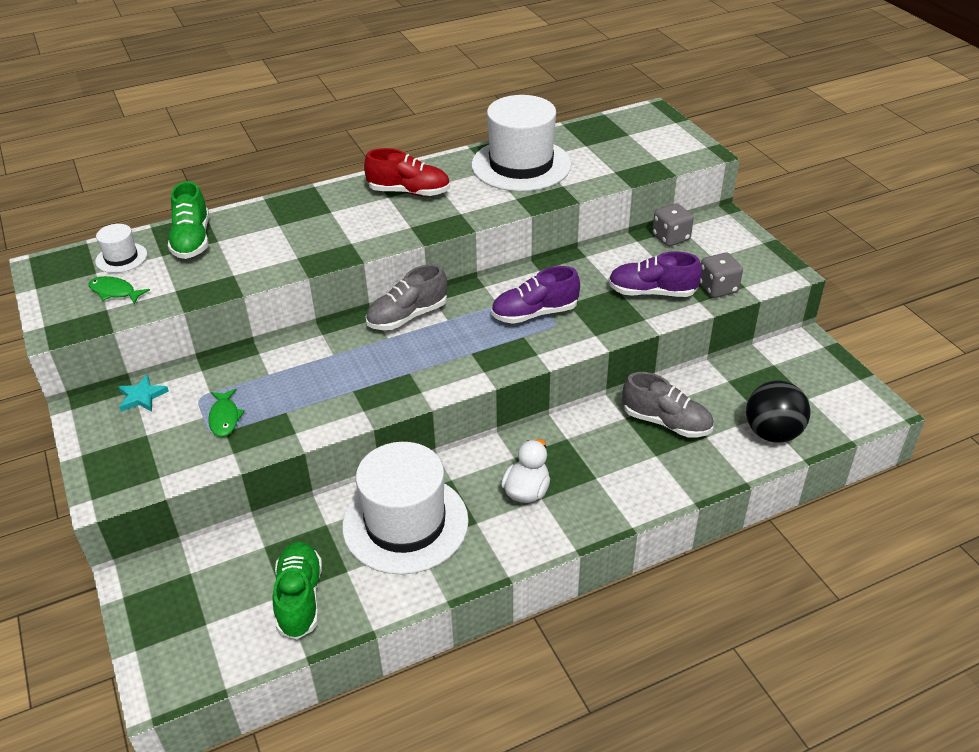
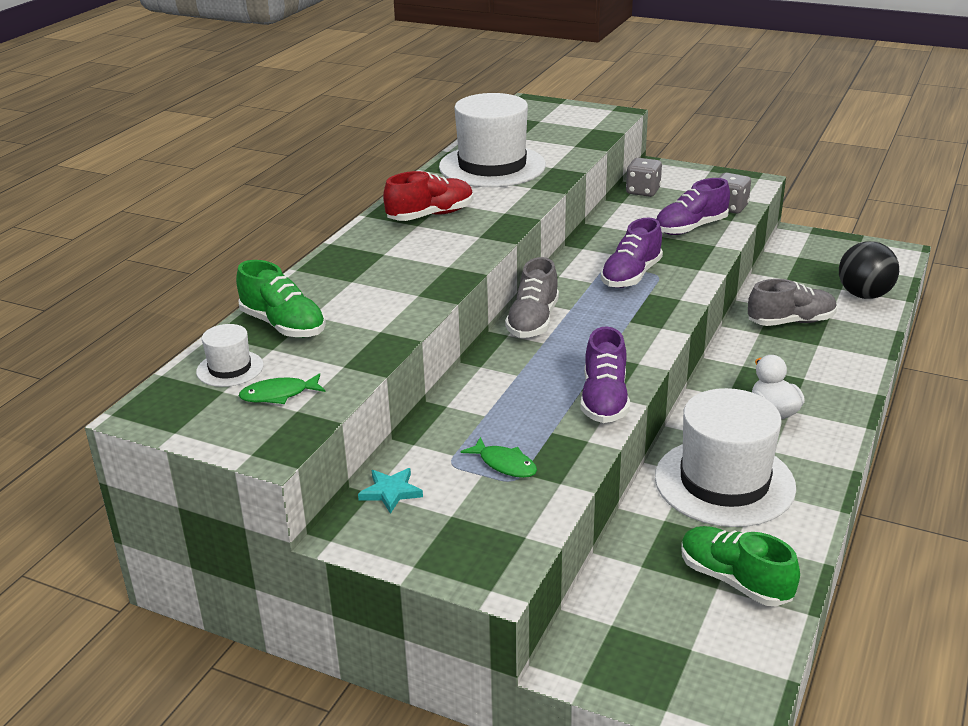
camera: 40 degrees left, 10 degrees down
(353, 408) = (604, 400): none -> purple shoe

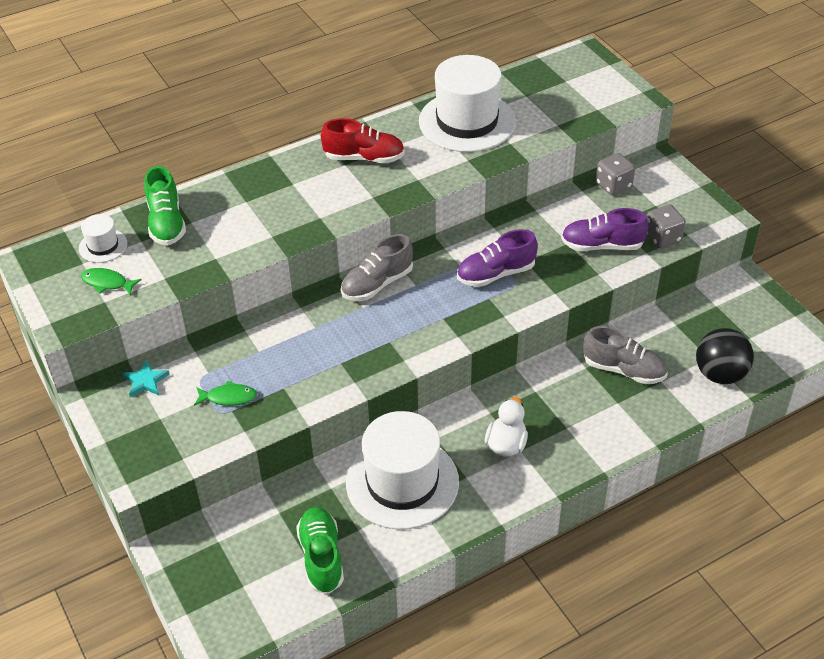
camera: 35 degrees right, 15 degrees up
(504, 464) = (228, 397): green fish -> green fish turned 75 degrees counterclockwise
(604, 400) = (344, 380): purple shoe -> none

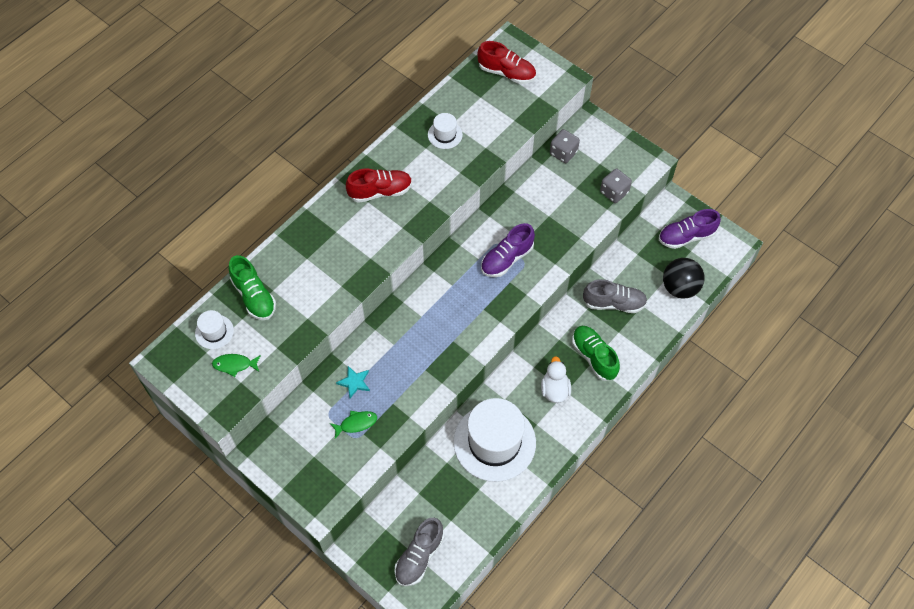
camera: 20 degrees left, 15 degrees up
(146, 381) = (288, 428): turquoise star -> turquoise star (354, 382)
(321, 557) = (462, 518): green shoe -> green shoe (594, 357)
(377, 284) = (423, 292): grey shoe -> grey shoe (419, 556)
(467, 121) = (445, 135): white hat -> white hat, size x0.45
(568, 80) = (506, 73): none -> red shoe
(602, 245) = (573, 211): purple shoe -> purple shoe (686, 236)

